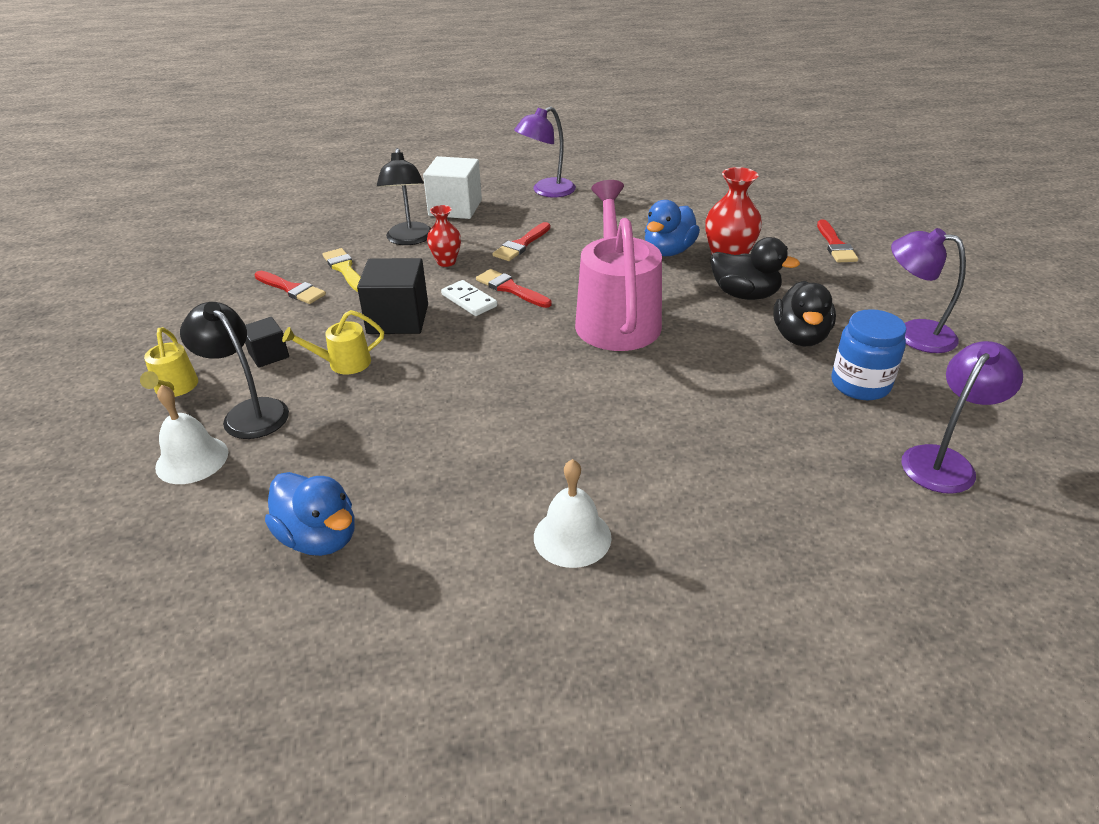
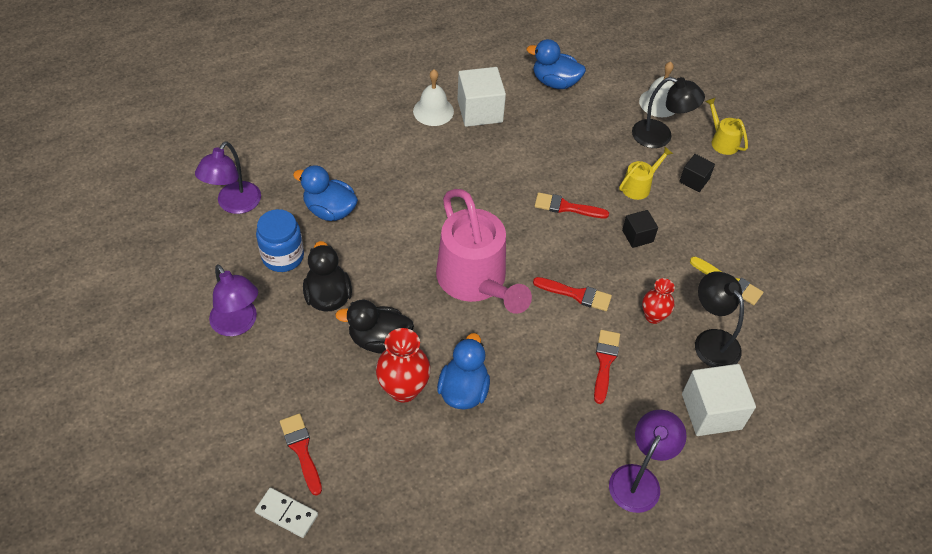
camera: 155 degrees right, 15 degrees up
(291, 289) = (746, 247): red brush -> red brush (566, 207)
(398, 319) = (637, 236): black cube -> black cube, size x0.56
(469, 300) = (600, 271): white domino -> white domino (287, 513)
(489, 517) = (480, 111): none -> white cube
(789, 423) = (330, 210): none -> blue duck
(913, 333) = (238, 324): purple lamp -> purple lamp turned 45 degrees clockwise

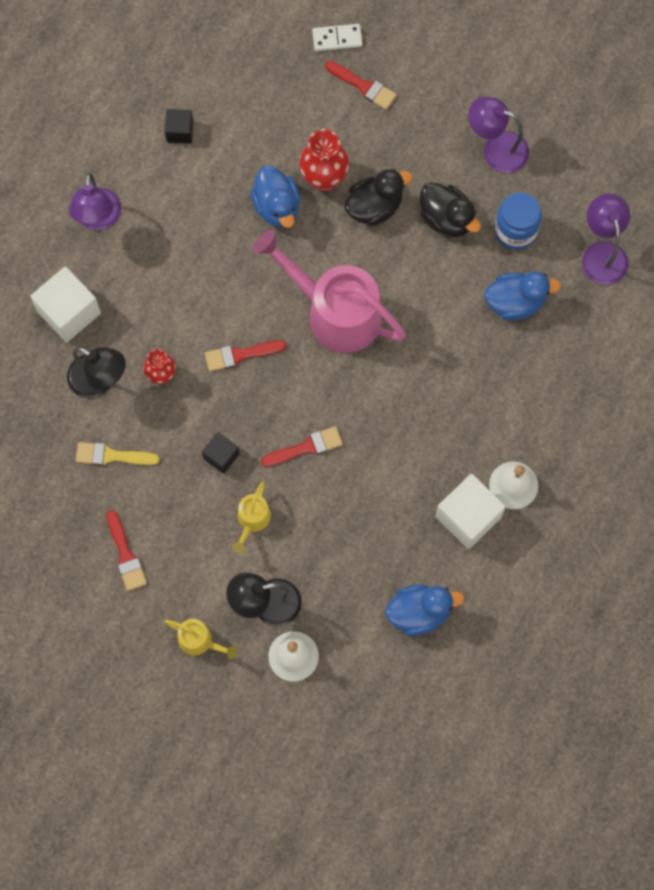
camera: 150 degrees right, 20 degrees up
(605, 362) = (178, 303): red brush -> red brush (125, 554)
(694, 180) = (202, 564): black cube -> black cube (180, 131)

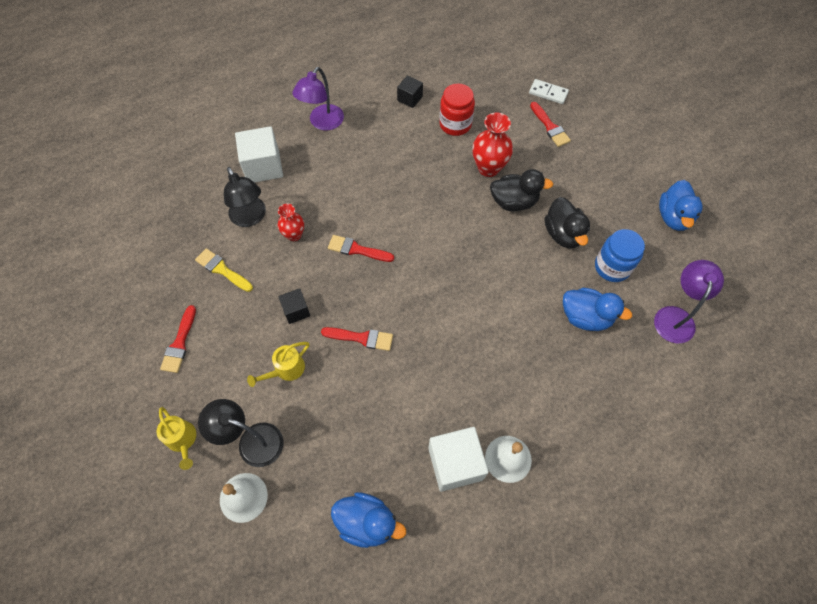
camera: 30 degrees right, 10 degrees down
(254, 139) = (455, 124): none -> red jar
(277, 207) = (445, 170): blue duck -> blue duck (673, 217)
(334, 312) = (442, 255): pink watering can -> none
(496, 149) = (626, 207): purple lamp -> none

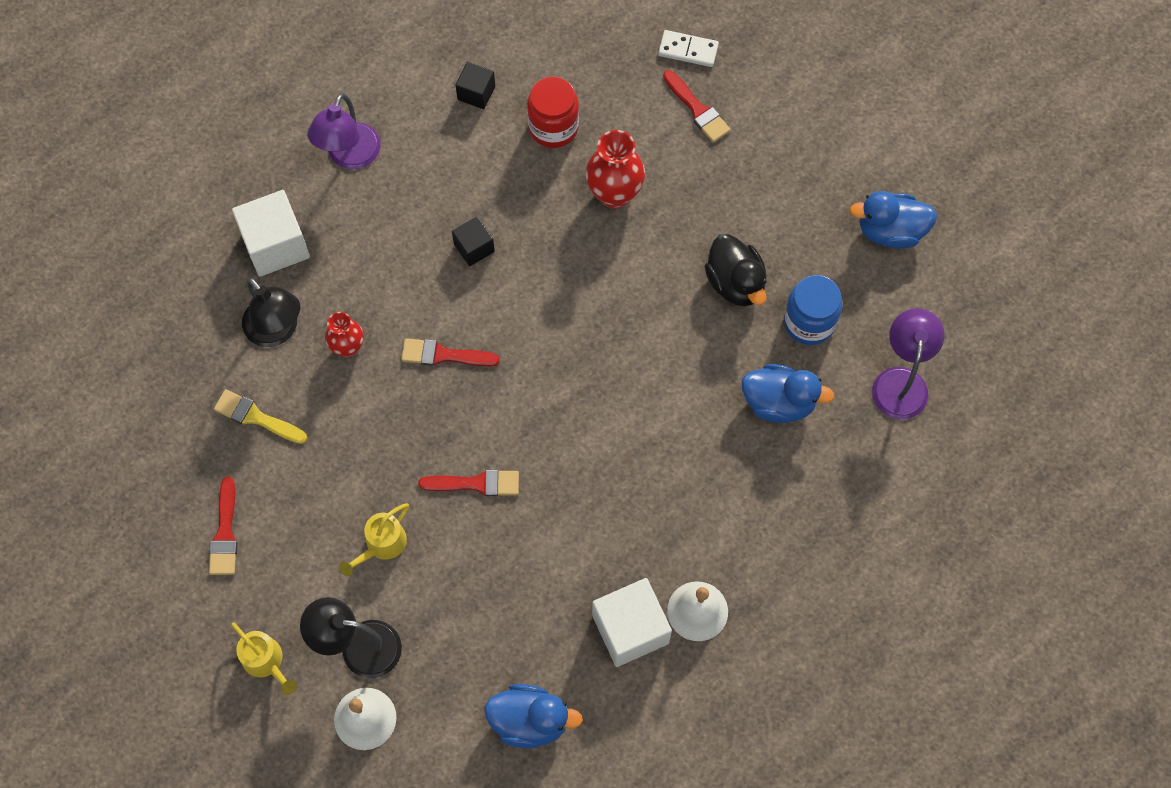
camera: 10 degrees left, 5 degrees up
(296, 311) = (377, 460): black cube -> black cube (474, 248)
(514, 202) = (658, 243): black duck -> none
(673, 217) = (890, 231): blue duck -> blue duck turned 90 degrees clockwise

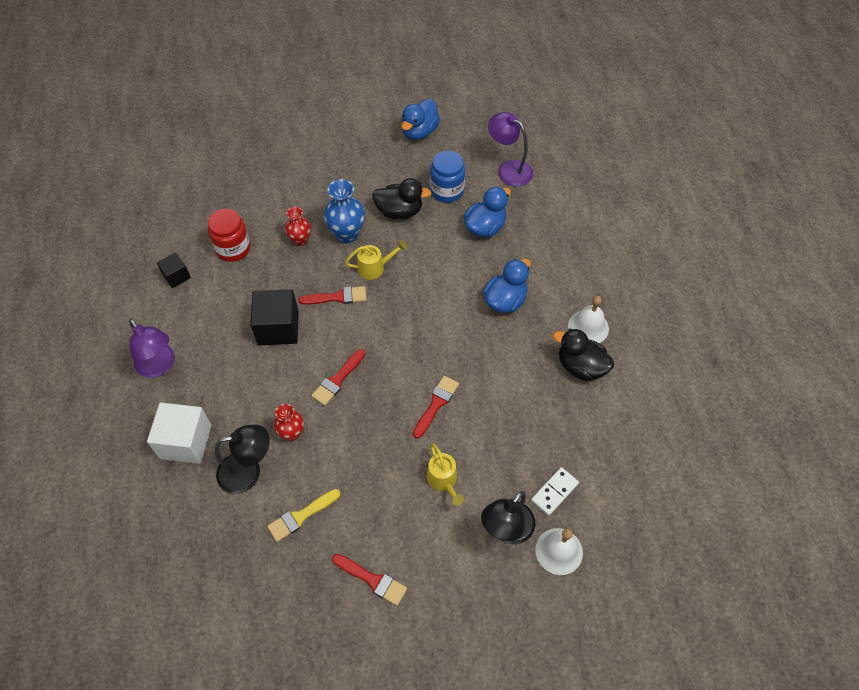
camera: 60 degrees left, 10 degrees down
(266, 662) = (484, 598): yellow watering can -> yellow watering can (375, 268)
(474, 248) = (278, 328): black cube -> black cube, size x1.79
(530, 721) = (611, 450): blue duck -> blue duck (505, 300)
(614, 194) = (300, 240): red vase -> red vase, size x0.63
(630, 629) = (580, 367): white cube -> black duck
(658, 242) = (347, 234): none -> blue vase
(688, 50) = (240, 163): white domino -> white domino (554, 492)
(697, 109) = (280, 177): red brush -> red brush (337, 297)

